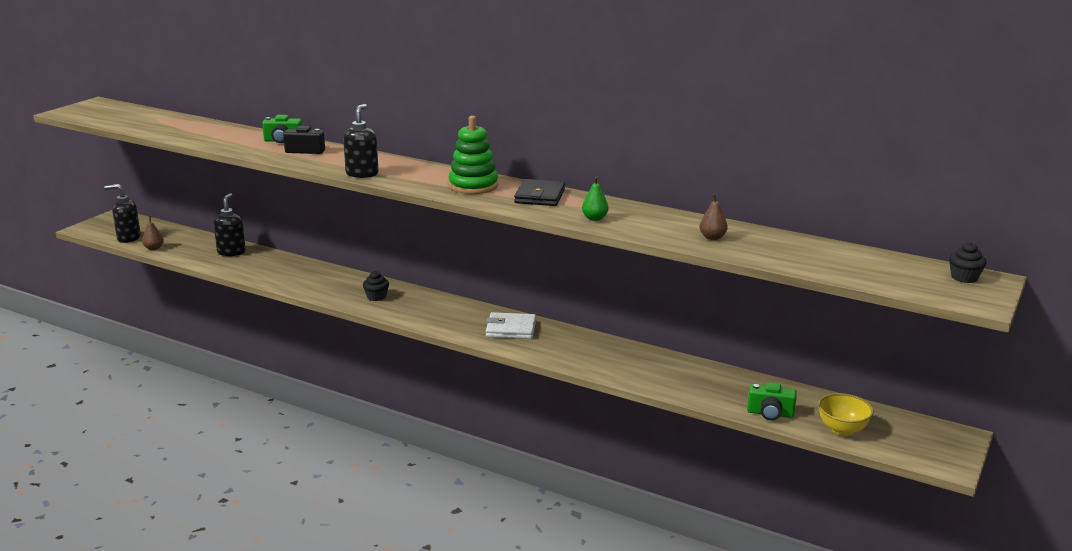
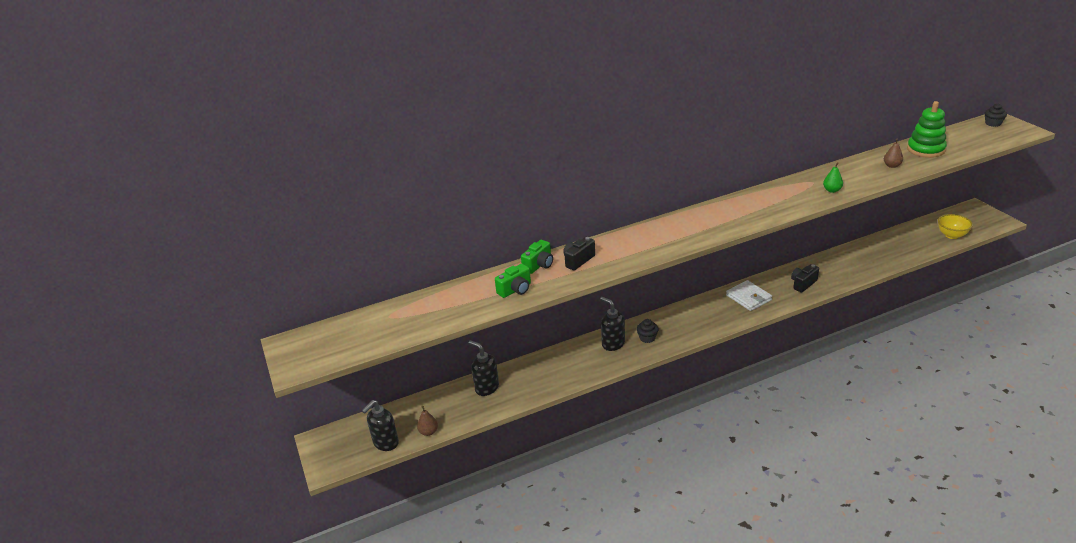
camera: 50 degrees left, 10 degrees up
(362, 174) = (662, 249): black soap dispenser -> black soap dispenser (613, 344)
(473, 186) = (731, 213): green stacking toy -> green stacking toy (925, 149)
(511, 329) = (748, 297): white wallet -> white wallet turned 75 degrees counterclockwise
(540, 196) = (774, 196): black wallet -> none
(578, 353) = (803, 284): none -> black camera
(770, 413) = (921, 249): green camera -> green camera (515, 290)

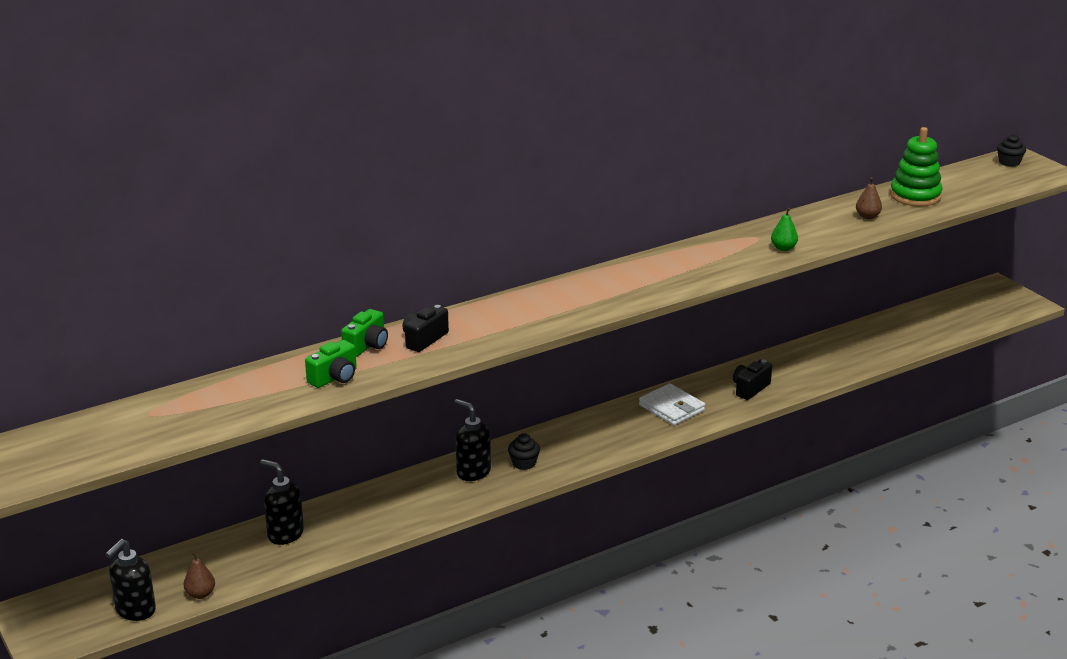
camera: 10 degrees left, 5 degrees down
(951, 235) = (961, 323): yellow bowl -> none

